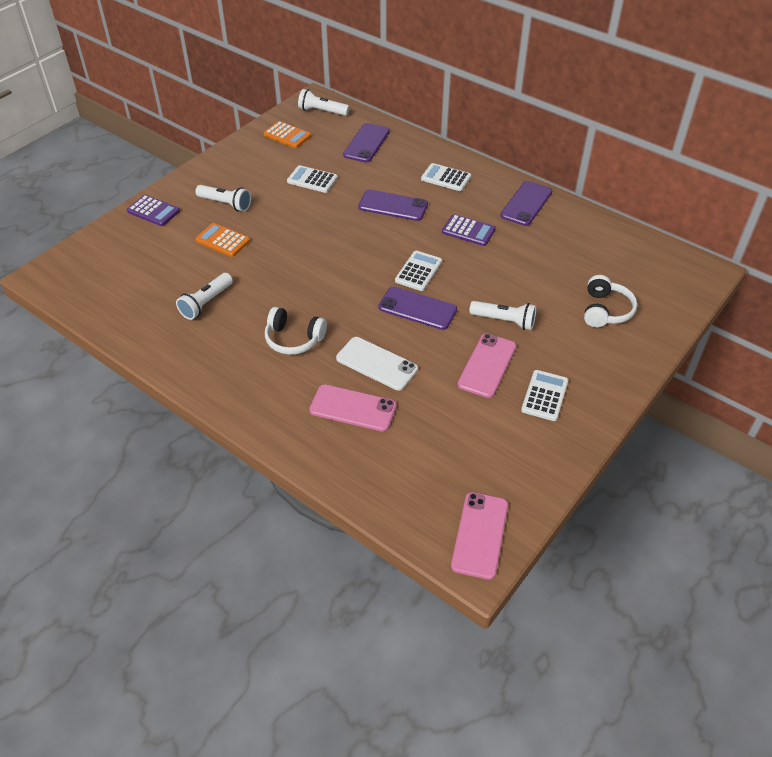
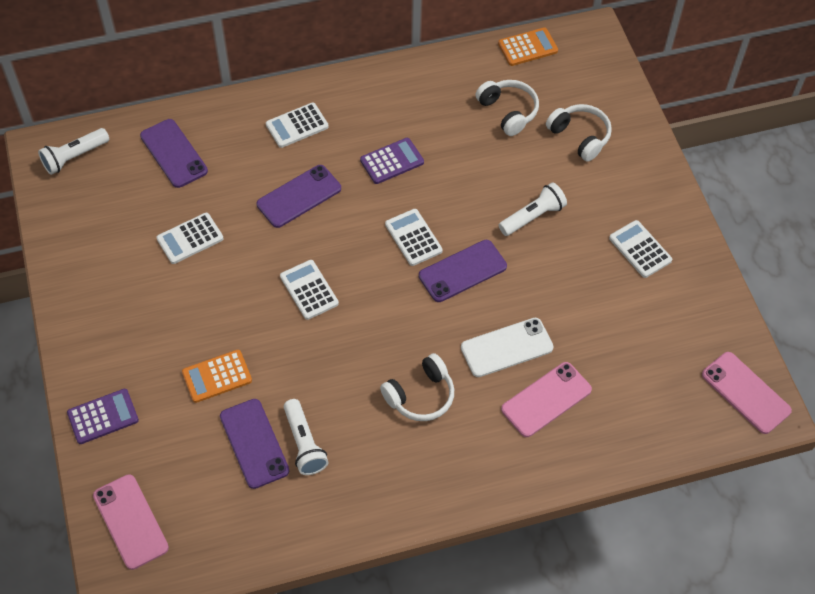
camera: 55 degrees left, 10 degrees up
(225, 204) = (156, 341): white flashlight -> none
(287, 135) = (86, 215): orange calculator -> orange calculator (527, 47)
(326, 246) = (309, 290): none -> white calculator
(487, 365) = (575, 266): pink phone -> pink phone (130, 521)
(526, 204) = (394, 91): purple phone -> purple phone (254, 443)
(579, 263) = (508, 112): none -> white headphones

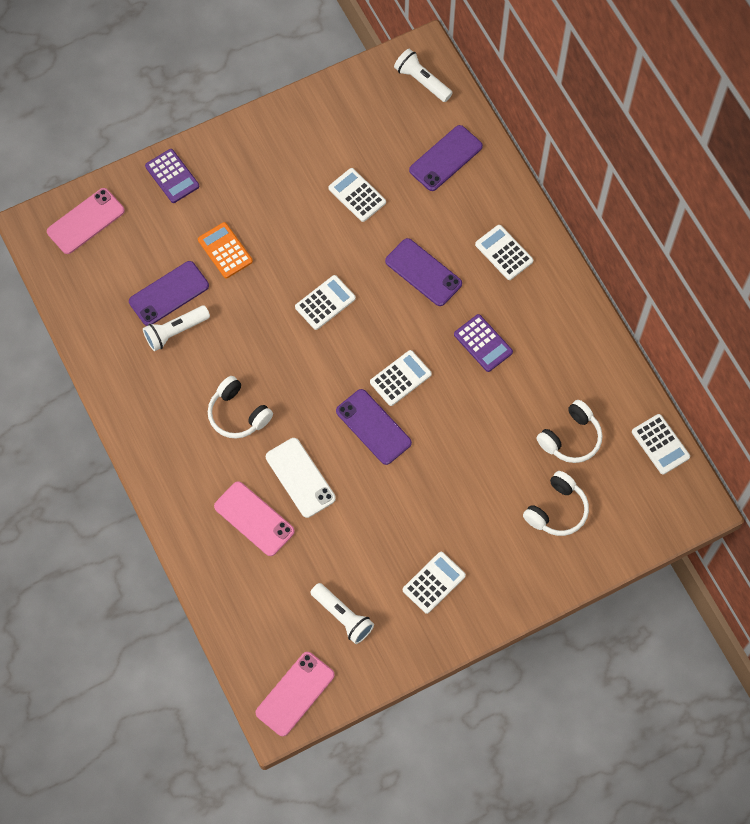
camera: 80 degrees right, 10 degrees up
(527, 47) = (660, 444): orange calculator -> white calculator
(533, 217) = (449, 479): white flashlight -> white flashlight (342, 616)

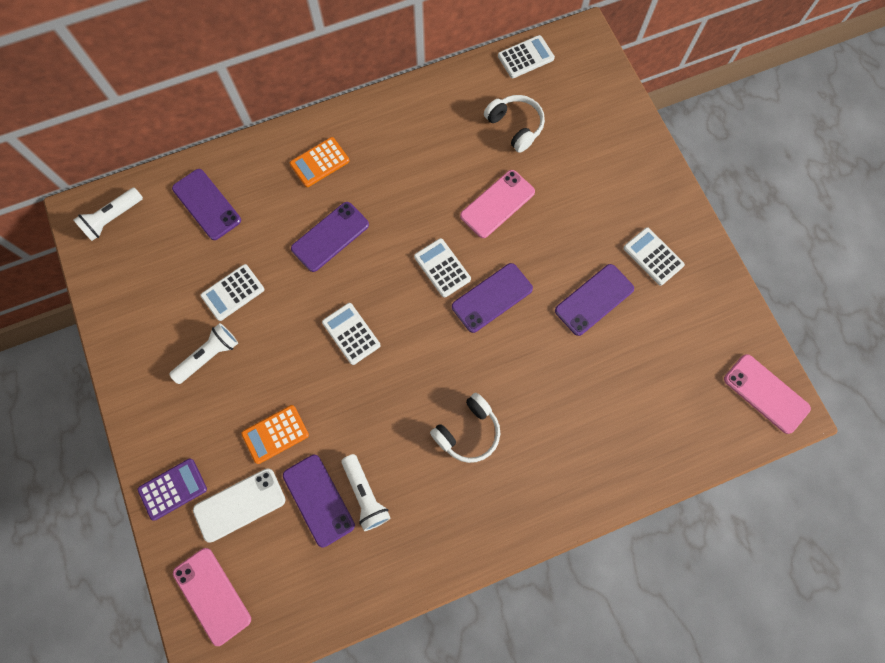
camera: 85 degrees left, 5 degrees up
(254, 519) = (584, 422): pink phone -> pink phone (497, 204)
(300, 477) = (542, 372): white phone -> white phone (239, 504)
(342, 616) = (687, 342): white flashlight -> white flashlight (209, 356)
(380, 524) = (594, 300): none -> purple phone
(483, 343) = (413, 190): purple calculator -> none
(504, 253) = (319, 162): white calculator -> orange calculator
(557, 510) = (584, 146): white headphones -> none

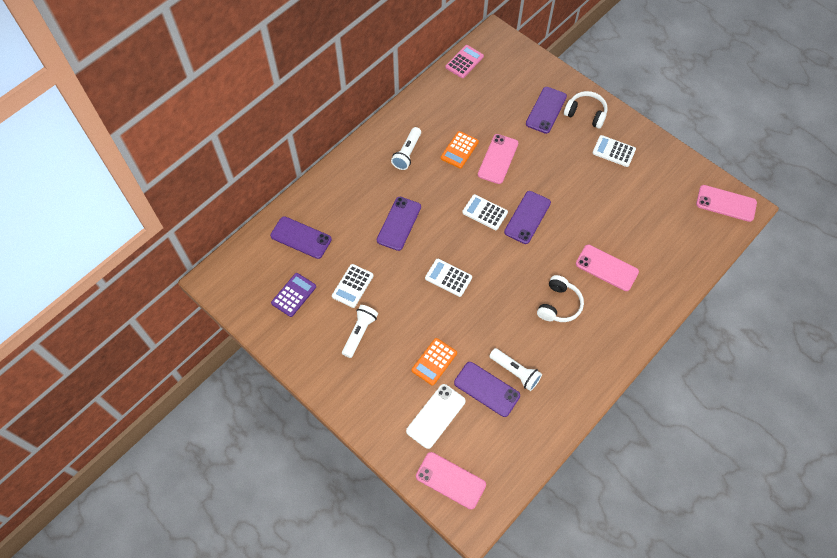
camera: 25 degrees left, 10 degrees down
(113, 218) = (238, 274): white flashlight -> white flashlight (407, 153)
(173, 489) = (384, 427): purple calculator -> purple calculator (294, 295)
(319, 162) = (364, 180): orange calculator -> orange calculator (459, 150)
(515, 126) = (482, 107): white headphones -> white headphones (585, 114)
(525, 57) = (464, 62): white calculator -> pink calculator
(556, 410) = (606, 268): none -> pink phone
(594, 300) = (592, 192): purple phone -> purple phone (546, 110)

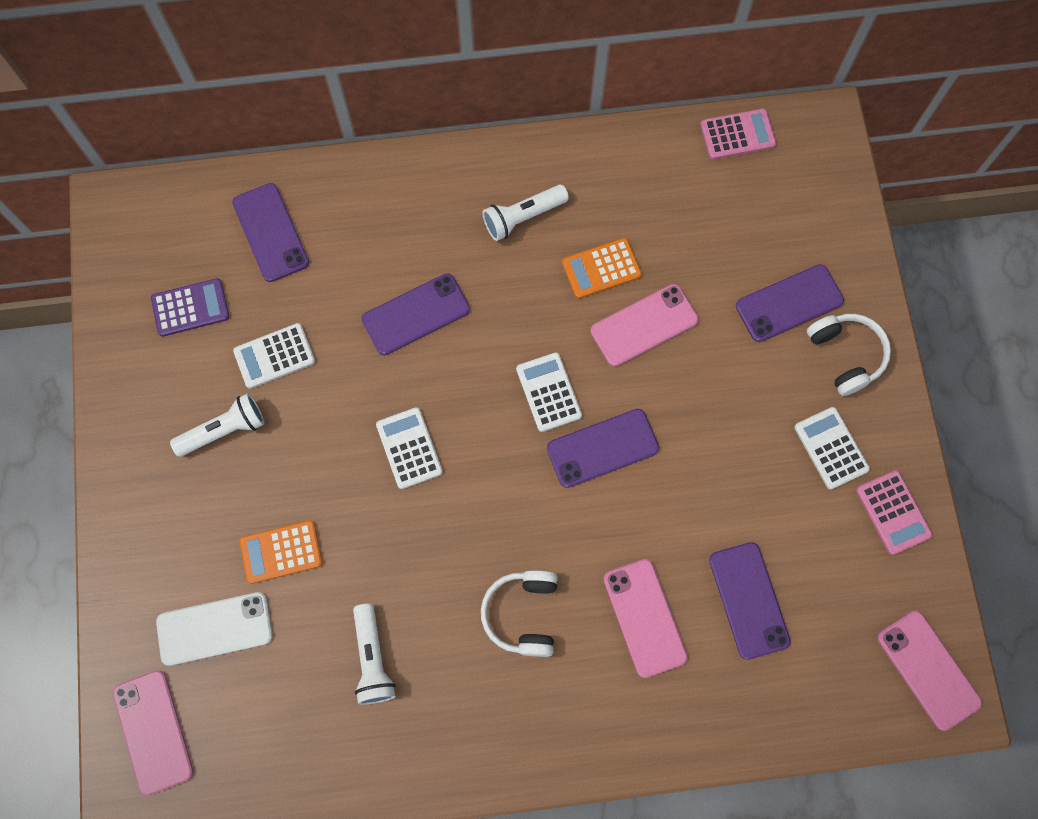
camera: 40 degrees right, 10 degrees up
(486, 389) = (313, 649): purple phone -> purple phone (749, 600)
(558, 304) = (523, 614): white headphones -> white headphones turned 120 degrees clockwise
(658, 157) = (893, 512): none -> pink calculator

